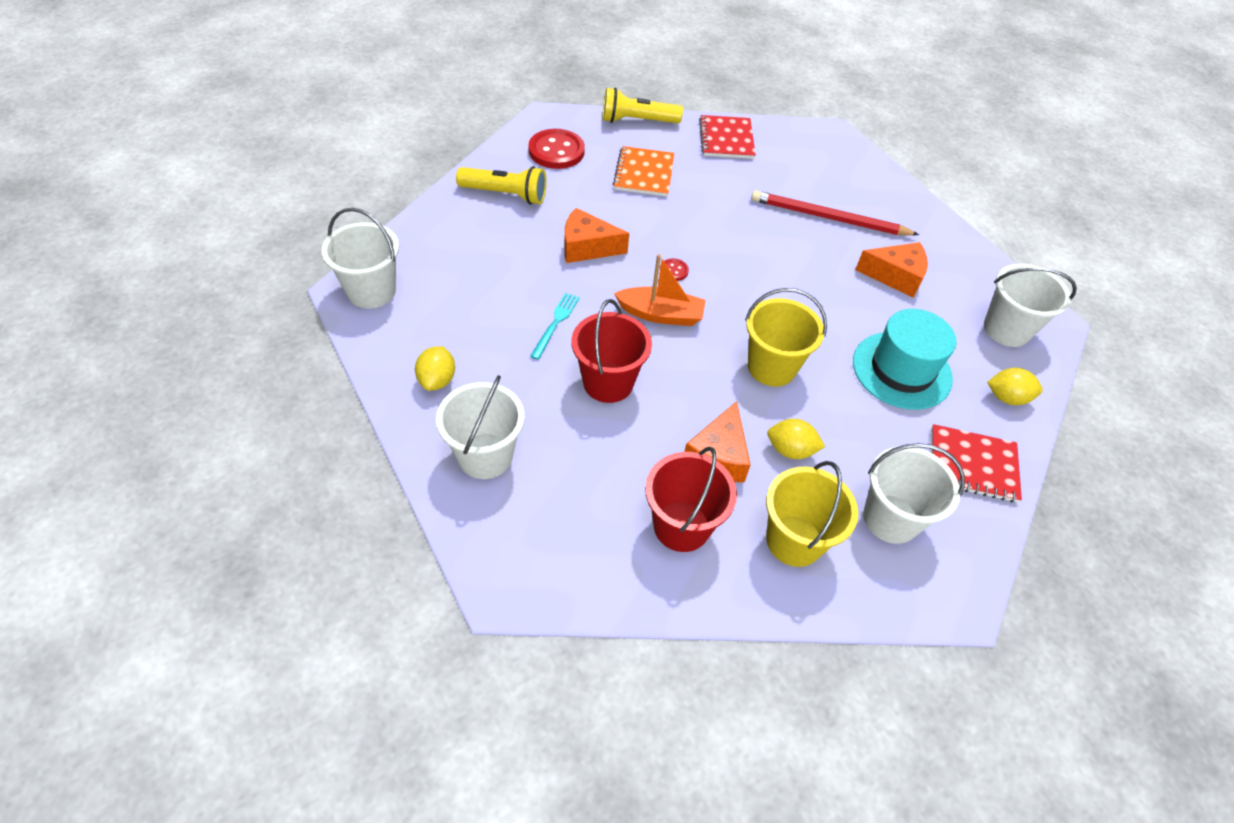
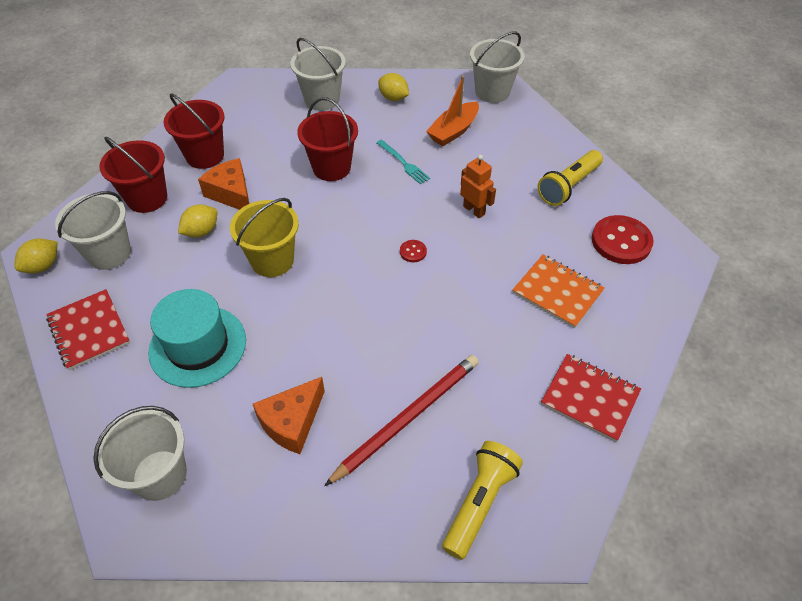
camera: 125 degrees right, 0 degrees up
(587, 247) = (474, 210): orange cheese -> orange robot
(637, 121) = (654, 328): yellow flashlight -> yellow flashlight (479, 503)
(661, 314) = (371, 221): orange boat -> orange boat (453, 131)
(794, 540) = (147, 198): yellow bucket -> red bucket
(972, 465) = (89, 330): red notebook -> red notebook turned 75 degrees counterclockwise
(1006, 397) = (107, 406): yellow lemon -> yellow lemon (43, 266)

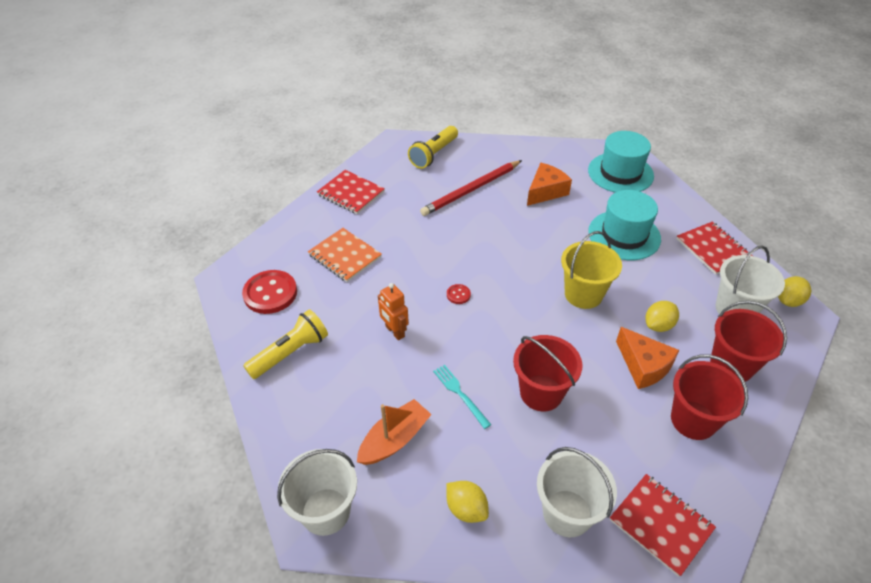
camera: 175 degrees left, 5 degrees down
(159, 475) = (620, 173): white bucket -> turquoise hat
(257, 97) = (661, 524): none -> red notebook

